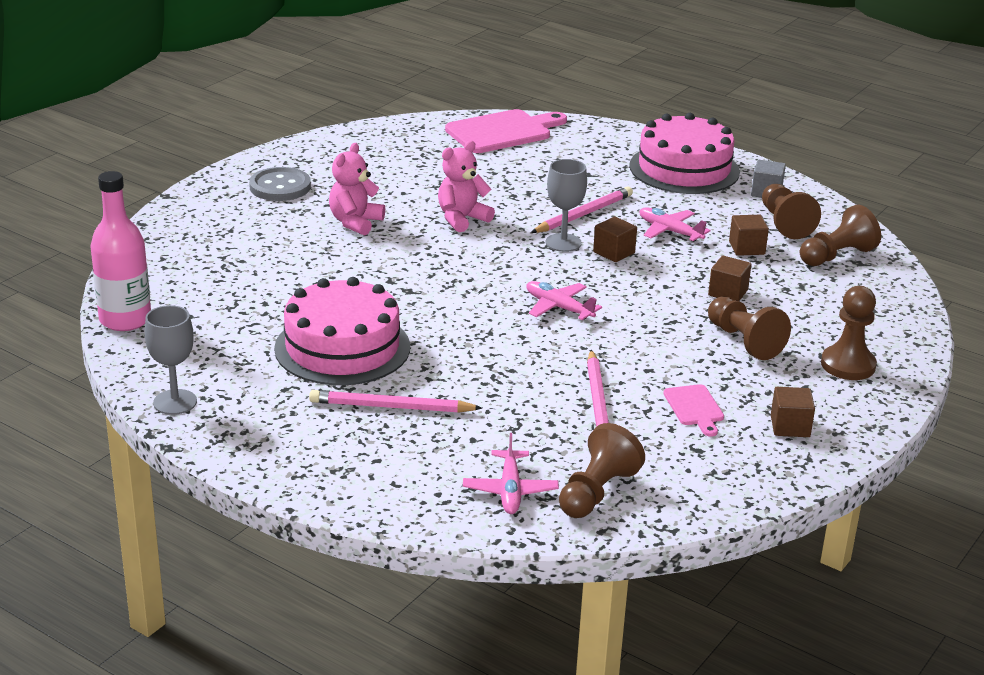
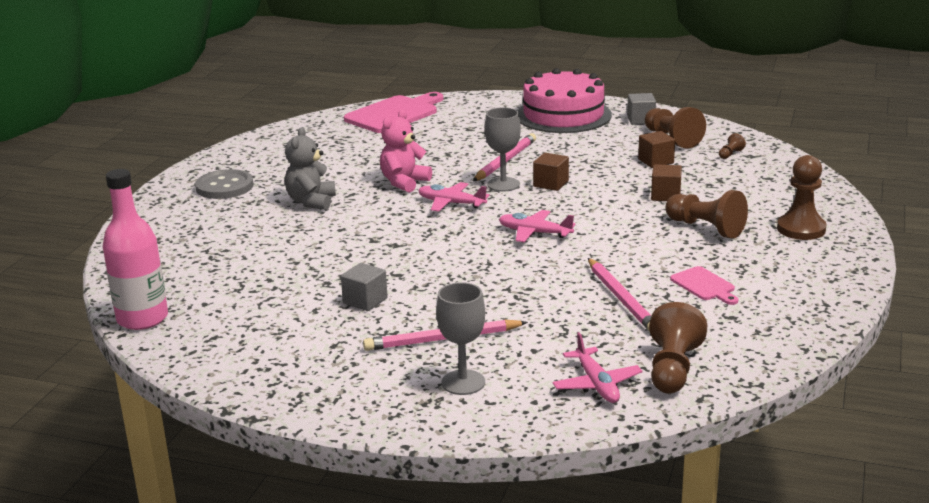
camera: 15 degrees left, 5 degrees down
(175, 402) = (234, 378): grey goblet -> grey goblet (463, 382)
(342, 347) = (365, 301): pink cake -> grey cube
(355, 222) = (311, 202): pink teddy bear -> grey teddy bear
(669, 231) = (585, 160): pink plane -> pink plane (451, 203)
(790, 426) = (792, 283): brown cube -> none
(837, 256) = (730, 154): brown pawn -> brown pawn, size x0.45

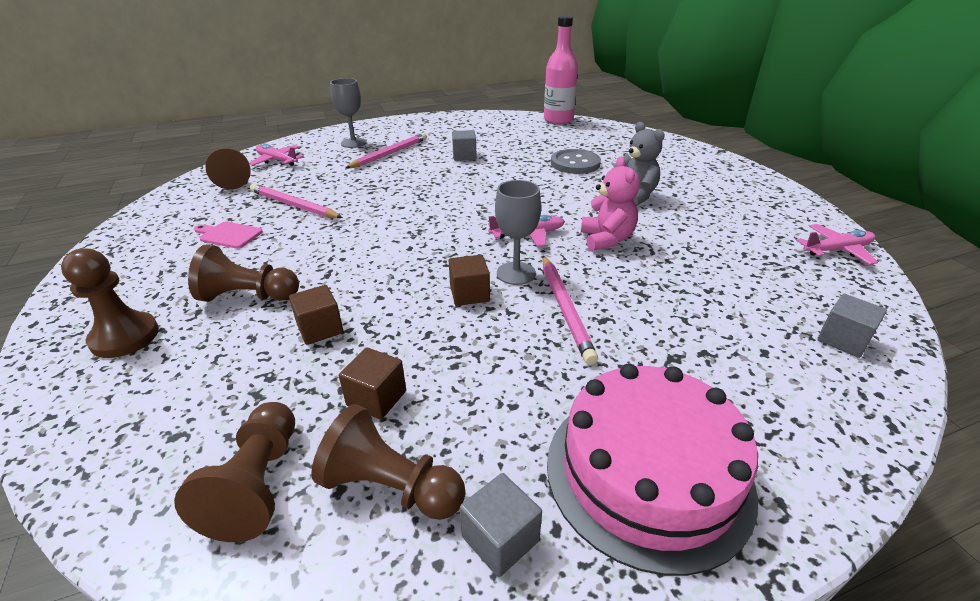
camera: 140 degrees right, 10 degrees up
(224, 187) = (719, 185): grey button -> grey button (575, 163)
(394, 114) = (843, 340): pink cutting board -> grey cube
(534, 233) = (416, 232): pink plane -> pink plane (837, 250)
(730, 154) = (258, 484): brown pawn -> brown pawn, size x2.21

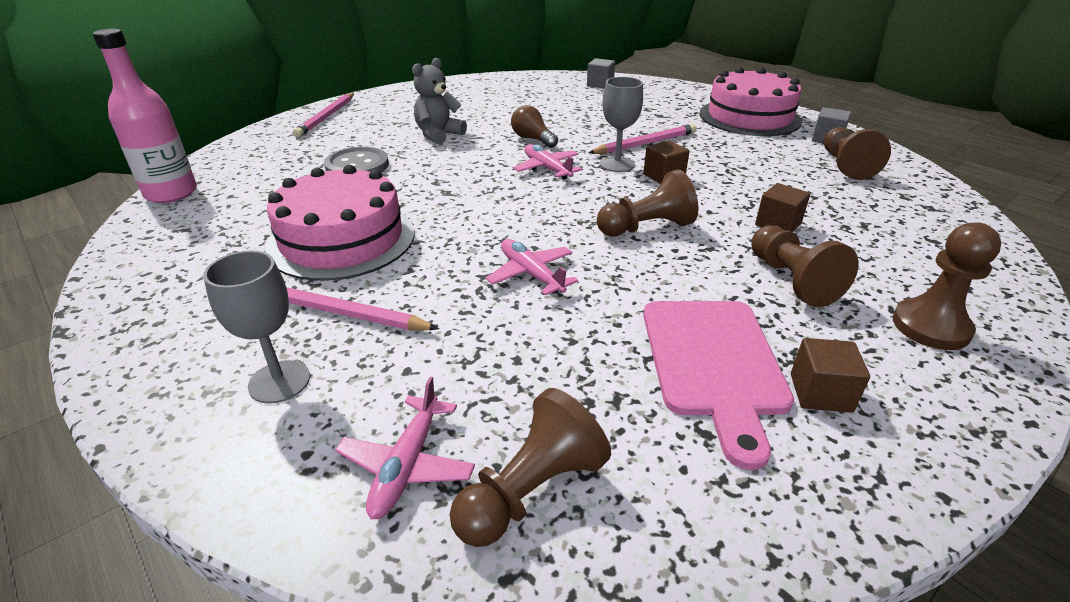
camera: 110 degrees left, 0 degrees up
(228, 235) = (714, 363): pink cutting board -> pink cutting board, size x1.96
(258, 484) = (904, 199): brown pawn -> brown pawn (646, 228)
(294, 205) = (588, 340): pink pencil -> pink pencil (326, 117)
(376, 398) = (803, 184): brown cube -> brown cube (820, 393)
(464, 156) = (342, 239): grey cube -> pink cake
(606, 239) = (532, 139): pink teddy bear -> brown light bulb
(837, 250) = (496, 80): pink plane -> pink plane (531, 274)

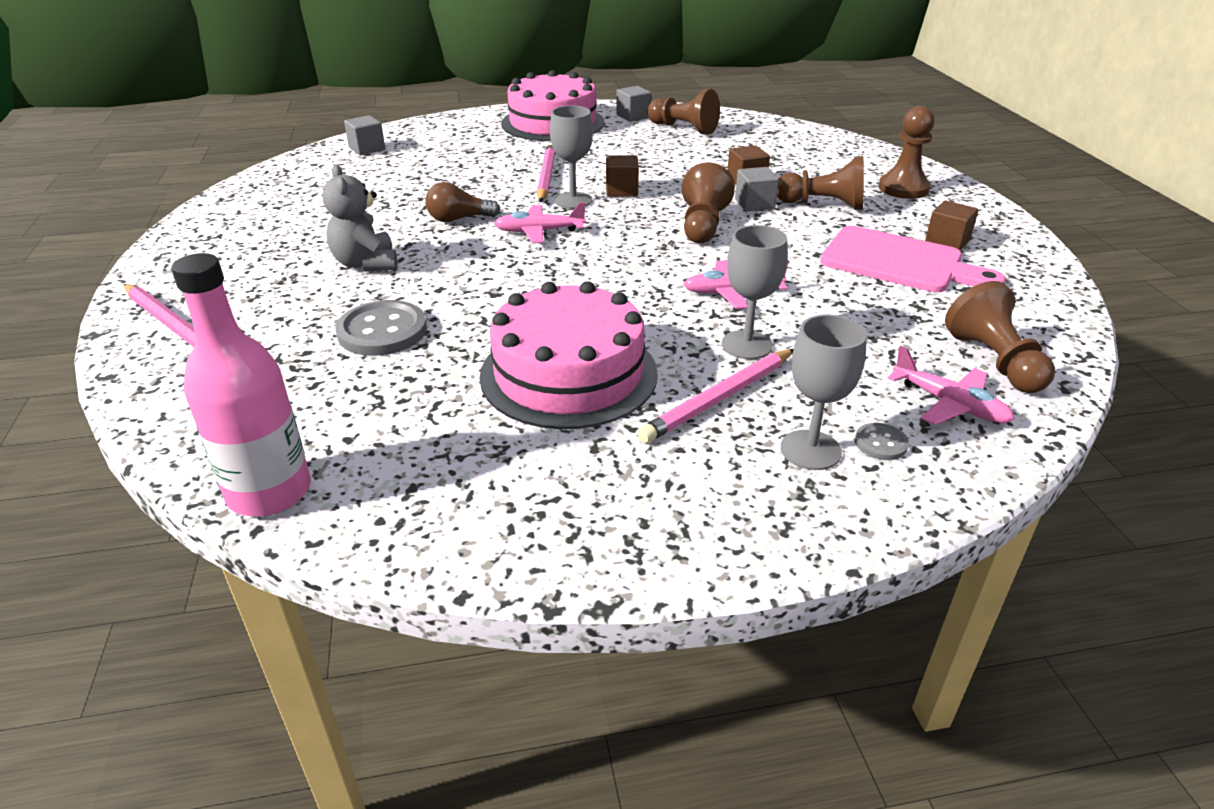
camera: 60 degrees left, 0 degrees up
(307, 425) = (880, 443): none -> grey button
(440, 305) = (746, 345): none -> grey goblet
(731, 241) = (754, 204): none -> grey cube

